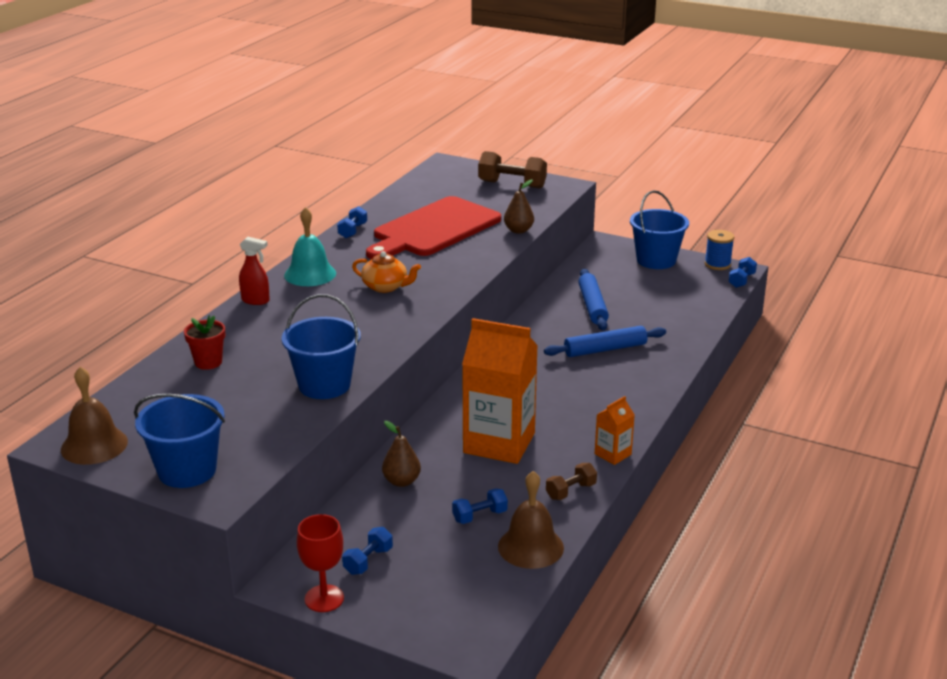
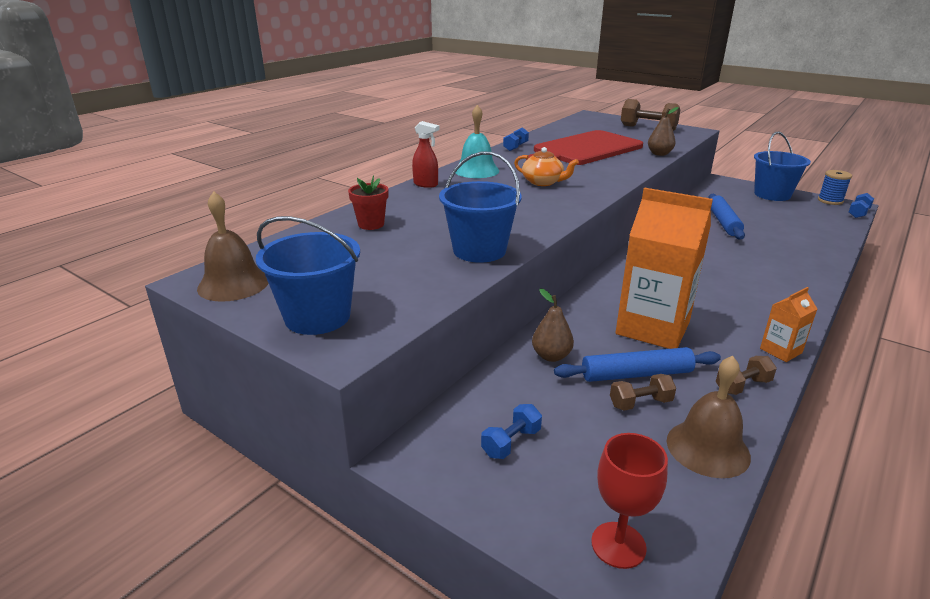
camera: 10 degrees right, 0 degrees up
(324, 598) = (454, 485): red goblet -> red goblet (618, 545)
(479, 516) = (640, 403): blue dumbbell -> brown dumbbell
(605, 349) = (744, 255): blue rolling pin -> blue rolling pin (636, 374)

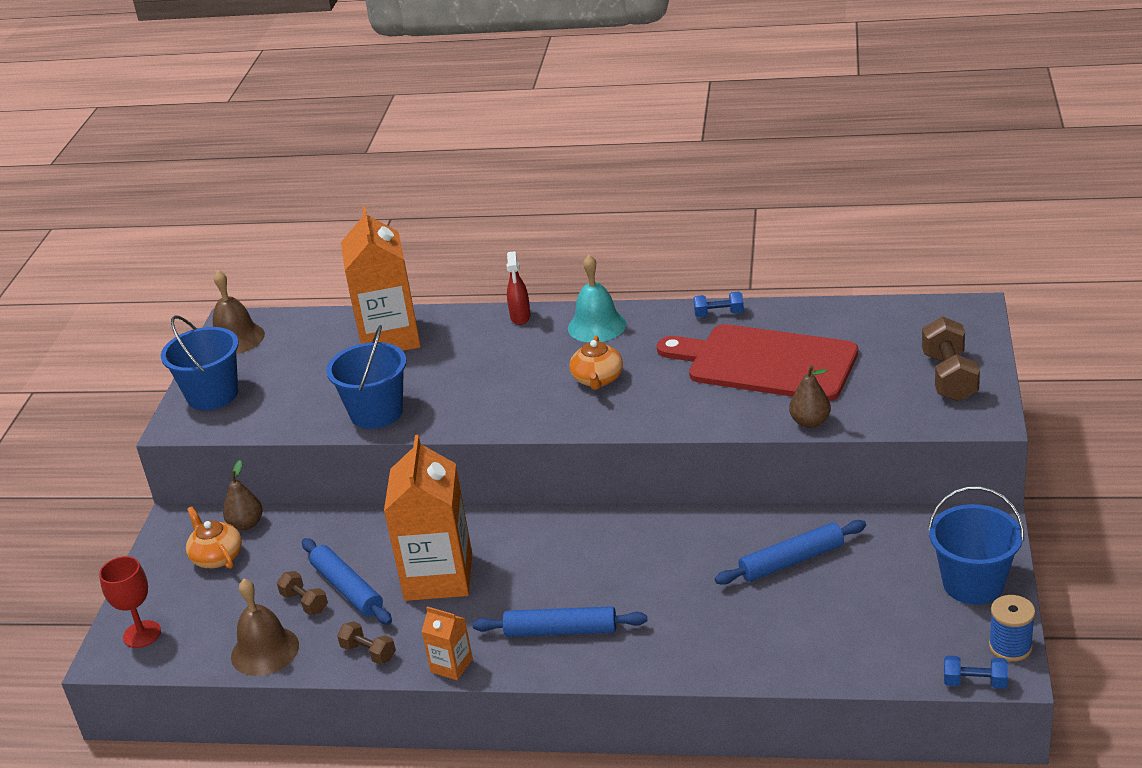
camera: 65 degrees right, 5 degrees up
(371, 224) = (389, 338): red flower pot -> orange carton
(511, 442) = (217, 557): blue dumbbell -> orange teapot
(551, 356) = (345, 535): brown pear -> brown pear (246, 524)
(756, 299) = (560, 631): none -> blue rolling pin

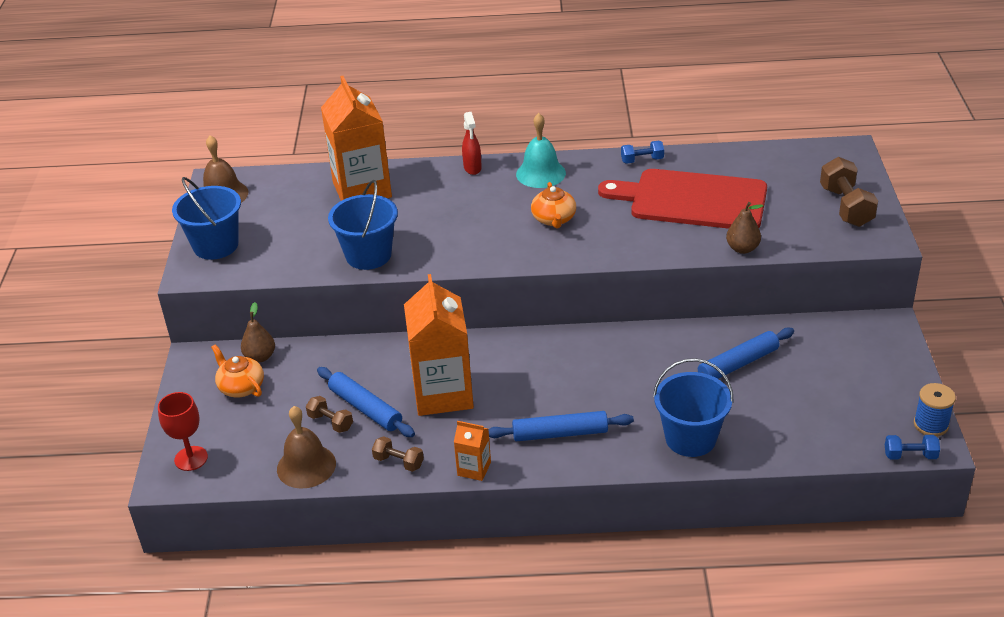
camera: 10 degrees left, 5 degrees up
(973, 583) = (889, 375): blue bucket -> blue bucket (690, 438)

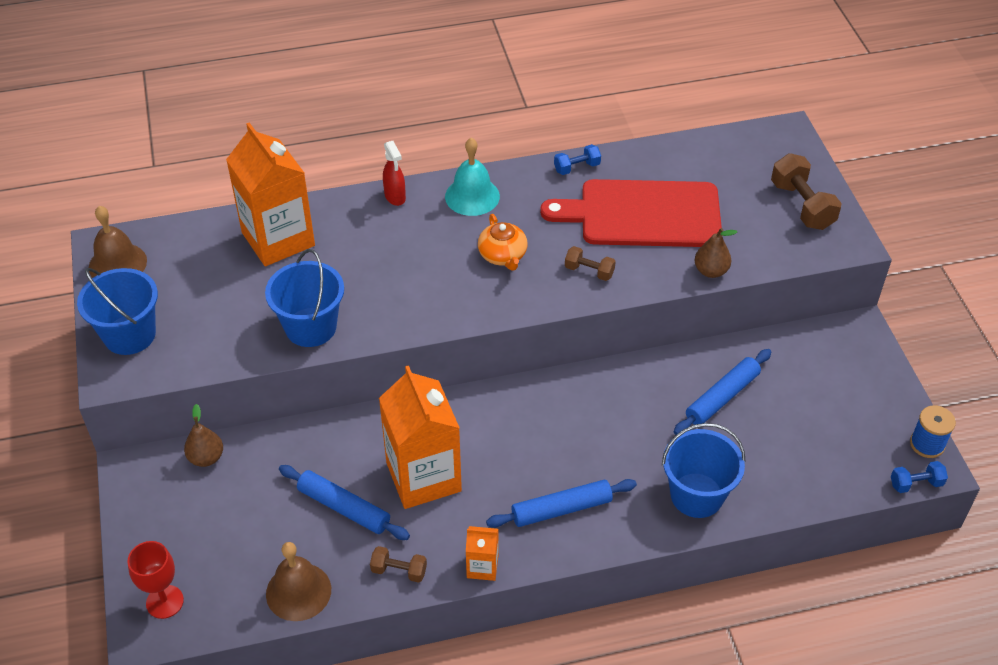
camera: 15 degrees left, 10 degrees up
(241, 387) = (195, 500): orange teapot -> none
(330, 422) = (310, 531): brown dumbbell -> brown dumbbell (589, 271)

